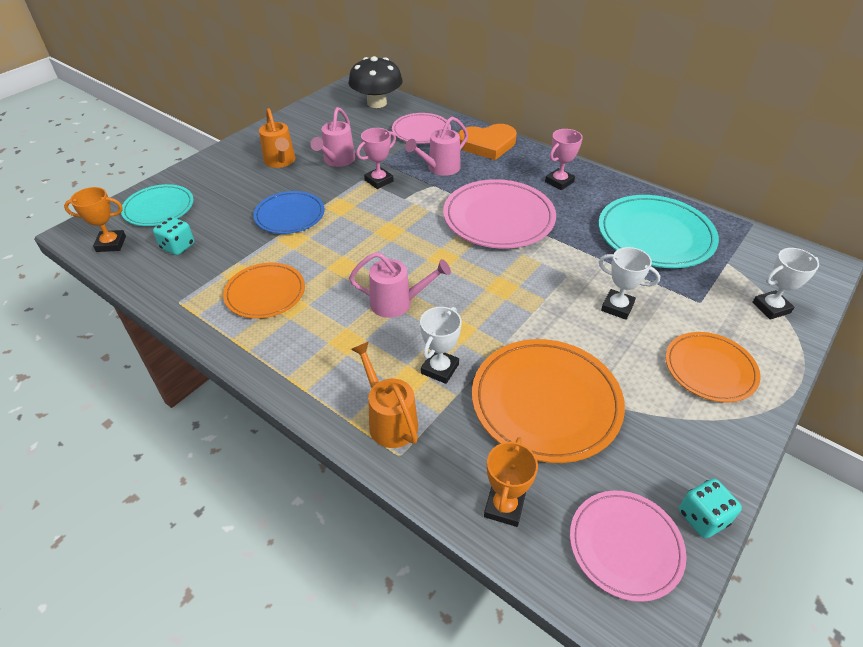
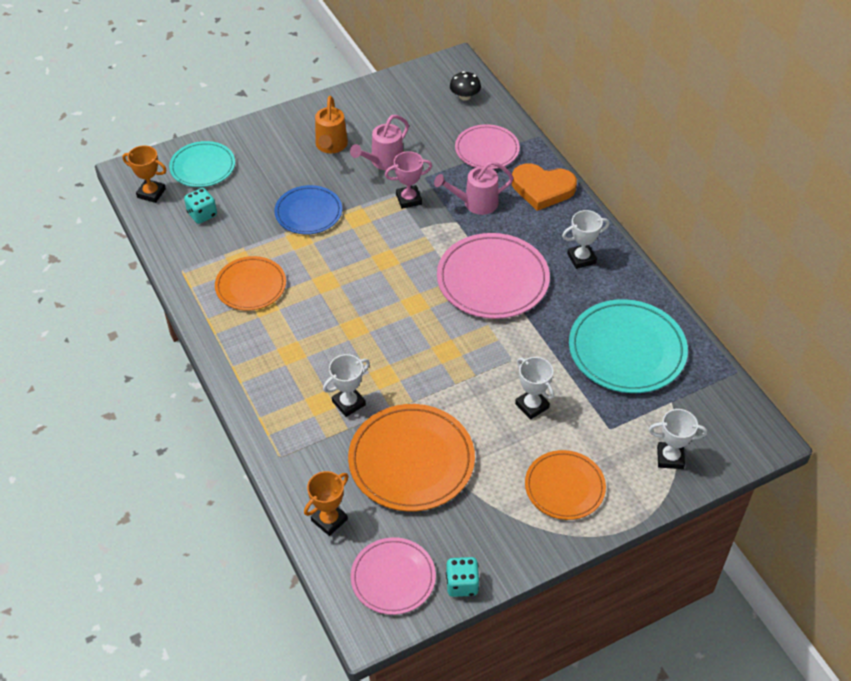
camera: 25 degrees right, 5 degrees up
(377, 103) = (465, 96): black mushroom -> black mushroom, size x0.53
(389, 420) = (287, 428): orange watering can -> none
(397, 303) = (350, 334): pink watering can -> none
(559, 182) = (581, 258): pink trophy -> white trophy

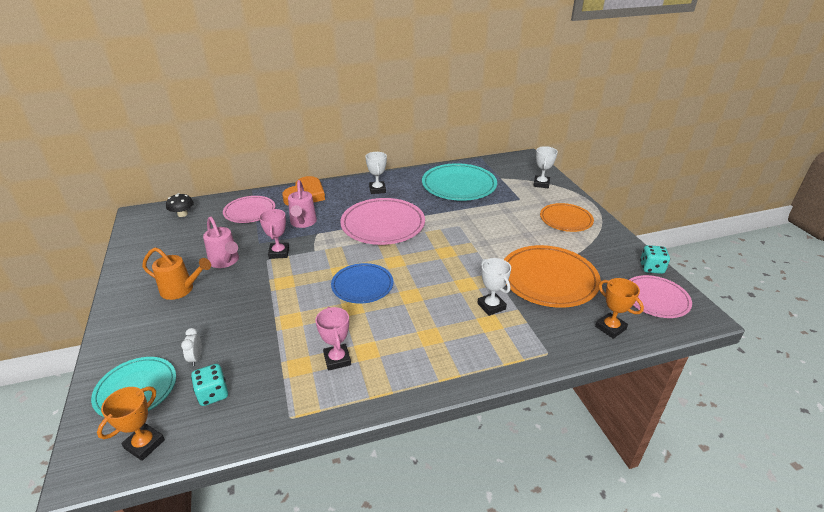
camera: 80 degrees left, 15 degrees down
(241, 190) = (196, 358): none -> white clock
(251, 286) = (337, 359): orange plate -> pink trophy
(308, 212) = (259, 311): blue plate -> blue plate (362, 285)
(532, 406) = (500, 223): white trophy -> none

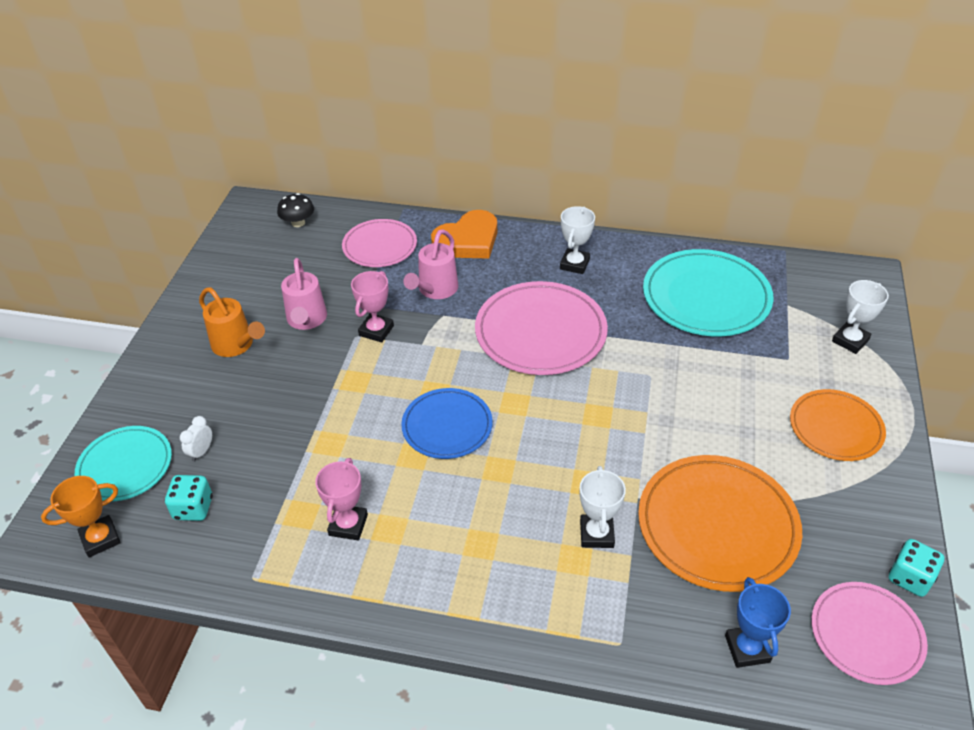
camera: 30 degrees right, 10 degrees up
(610, 328) = (747, 649): orange trophy -> blue trophy

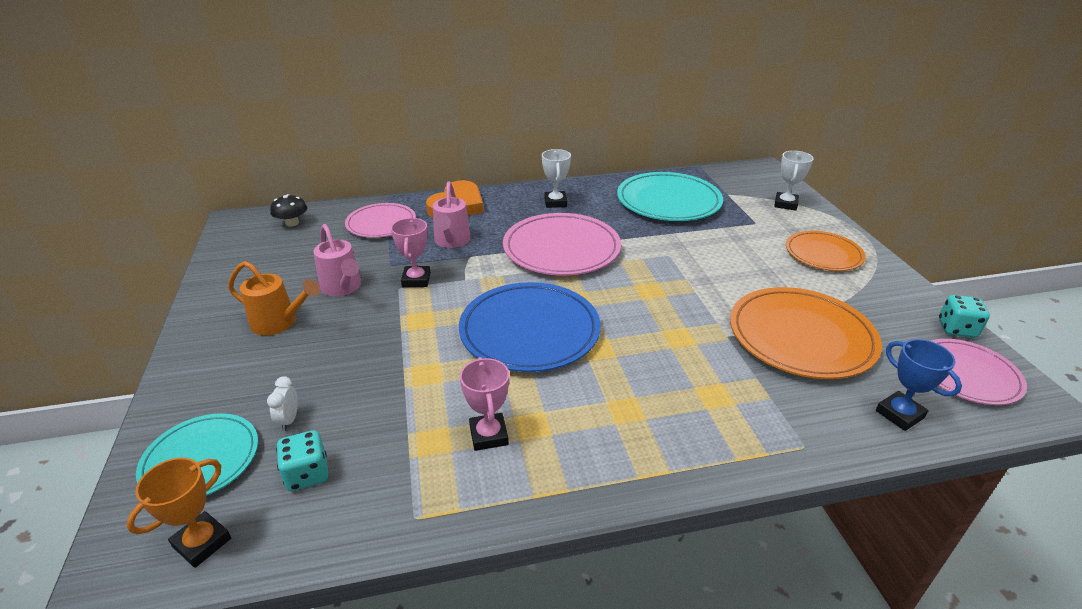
camera: 25 degrees left, 10 degrees down
(447, 426) = (529, 331): blue plate -> blue plate, size x1.59
(596, 534) = (716, 371): white trophy -> none

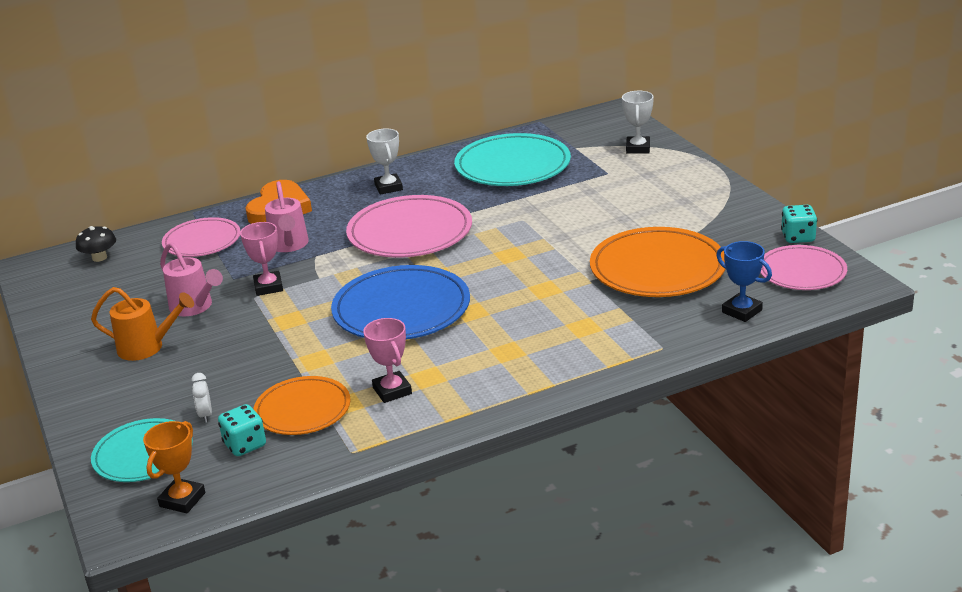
camera: 10 degrees left, 5 degrees down
(823, 254) = (677, 192): orange plate -> orange plate (303, 410)

